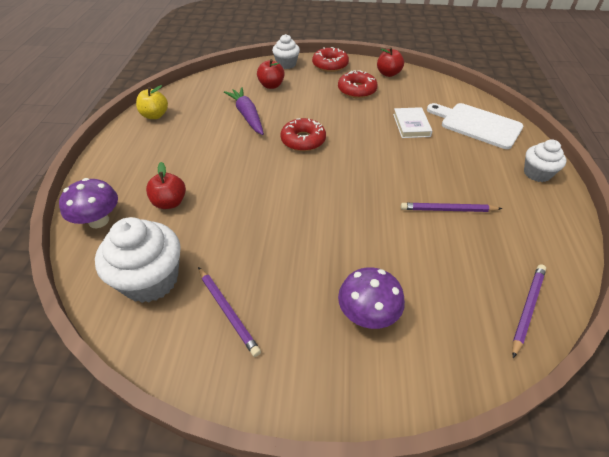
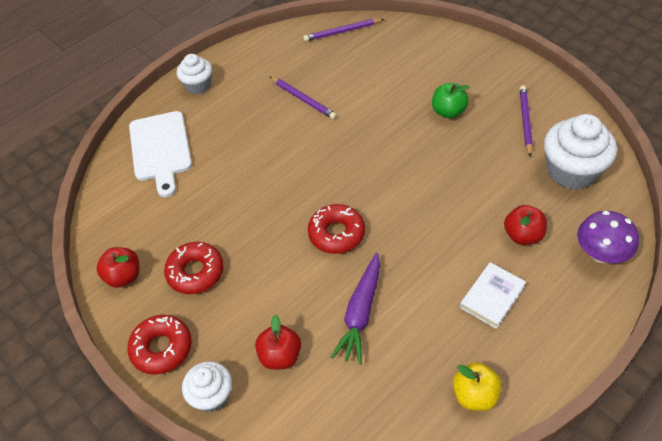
camera: 135 degrees left, 5 degrees up
(313, 275) = (448, 112): none -> green apple
(367, 314) = (436, 75): purple mushroom -> none
(411, 125) = (215, 186): white book -> white book (492, 297)

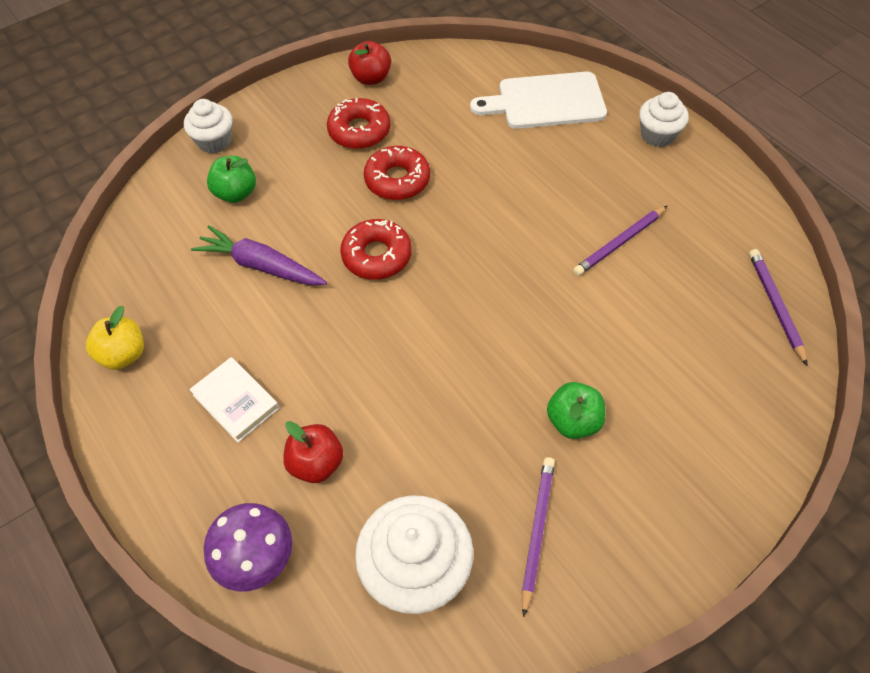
camera: 95 degrees right, 5 degrees up
(162, 348) = (278, 107): red donut -> red donut (397, 180)
(280, 356) = (236, 193): red apple -> green apple
(525, 121) = (537, 531): purple pencil -> purple pencil turned 90 degrees counterclockwise

